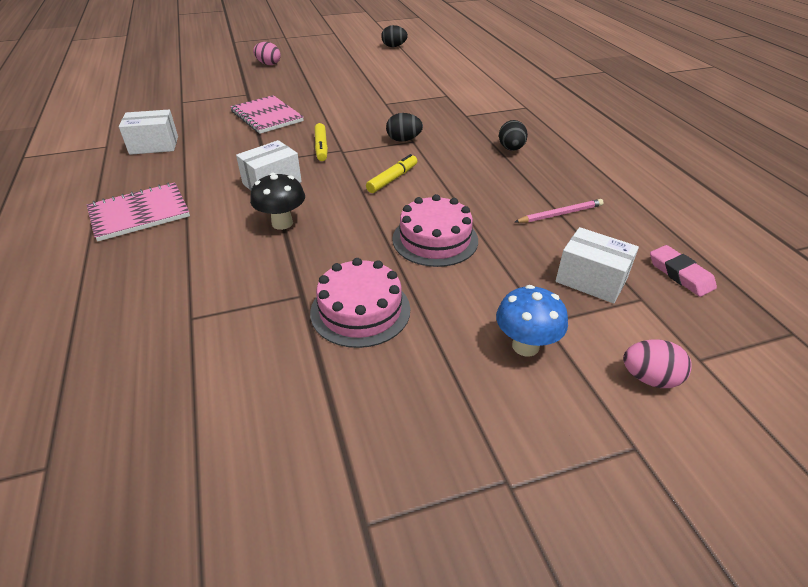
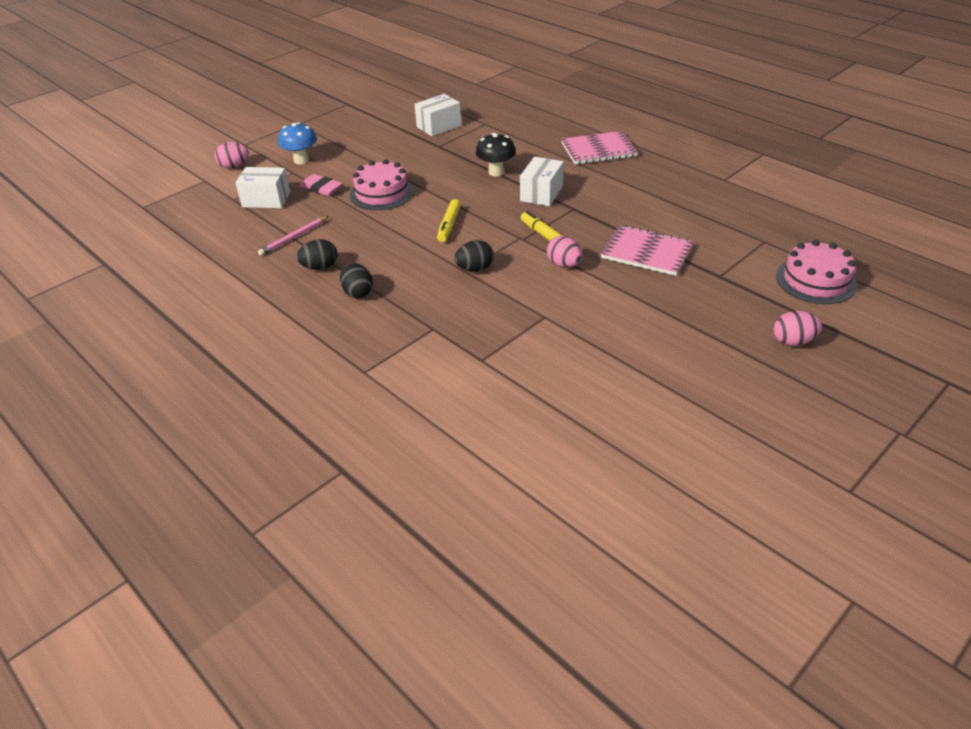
camera: 155 degrees right, 0 degrees up
(139, 213) = (598, 150): pink notebook -> pink notebook turned 45 degrees clockwise
(154, 145) = (688, 191): white box -> white box (439, 126)
(334, 125) = (564, 265): none -> pink egg
(360, 310) = (400, 149): pink cake -> pink cake (816, 280)
(394, 46) = (681, 478): black egg -> black egg (320, 267)
(680, 274) = (204, 220): pink eraser -> pink eraser (321, 188)

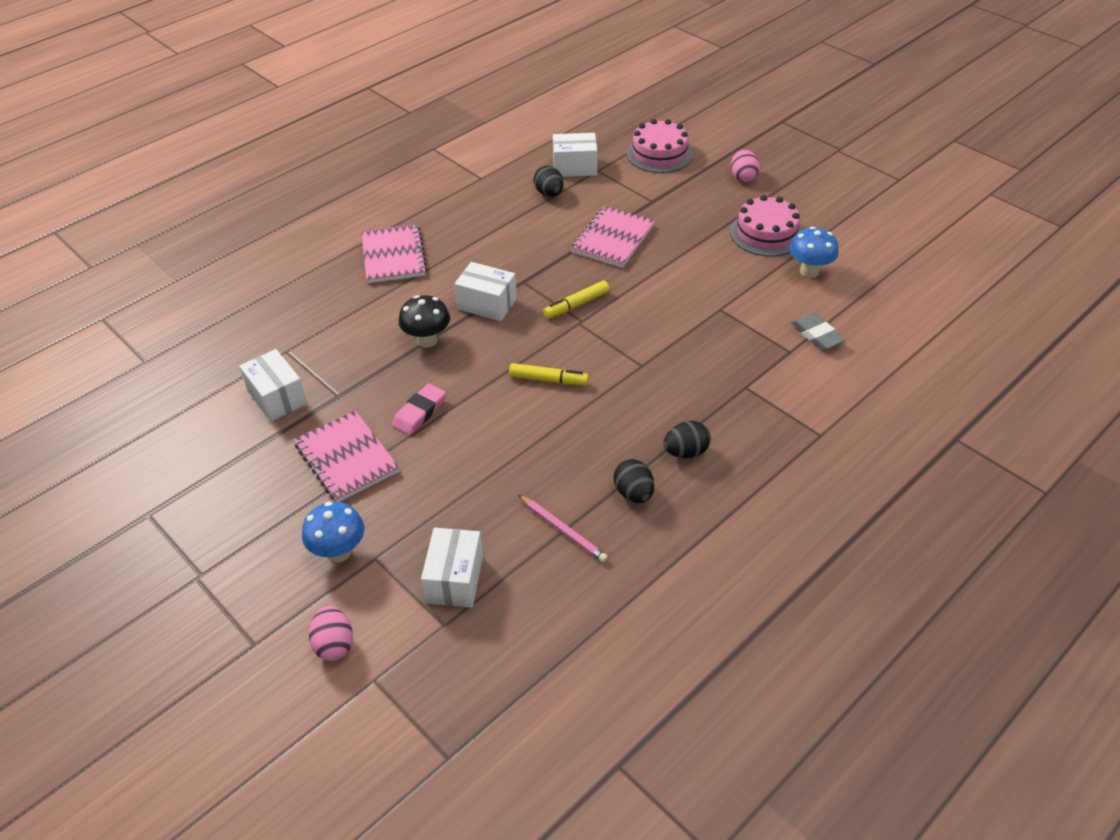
camera: 90 degrees left, 5 degrees up
(321, 188) = (433, 516): pink eraser -> pink eraser (419, 412)
(379, 154) = (347, 458): none -> pink notebook
(381, 193) = (459, 447): pink cake -> pink cake (766, 233)
(475, 269) = (639, 357): black egg -> black egg (549, 193)
(507, 380) = (816, 335): none -> grey eraser
(564, 265) = (633, 293): pink egg -> none
(616, 383) = (809, 271): none -> blue mushroom
(764, 227) = (574, 167): none -> white box

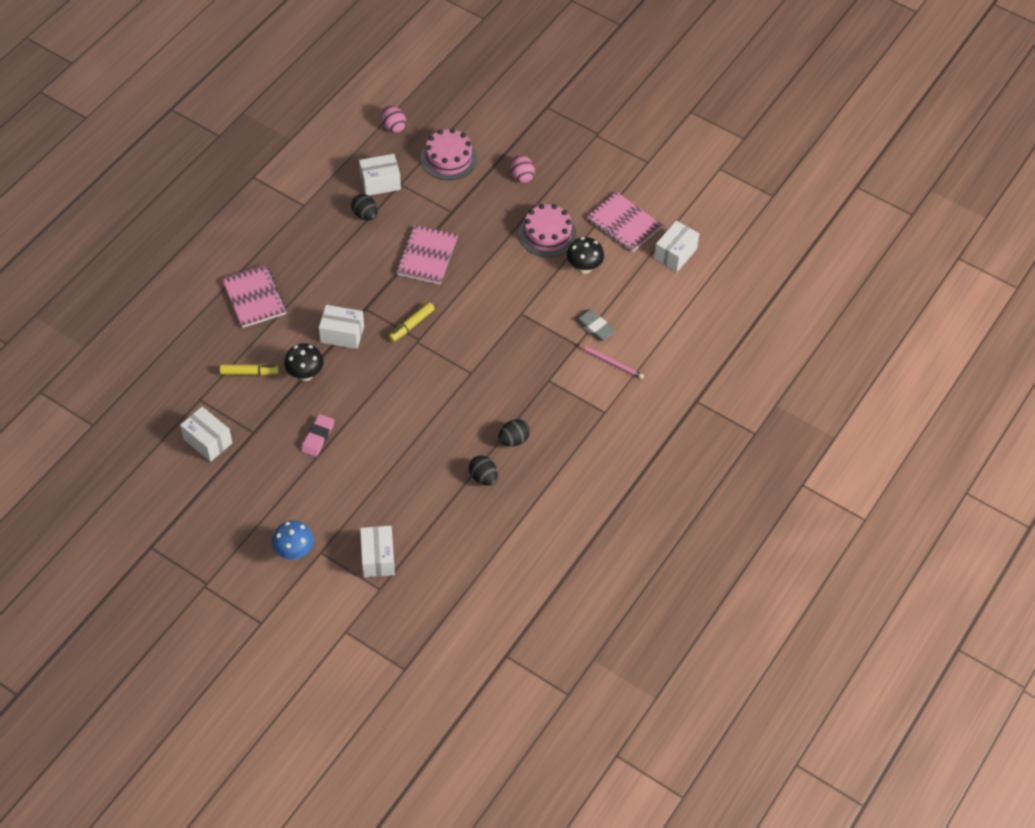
camera: 15 degrees left, 10 degrees up
(334, 644) = (312, 614): pink egg -> pink egg (393, 126)
(347, 458) = (276, 482): pink notebook -> pink notebook (623, 223)
(548, 380) = (405, 395): yellow marker -> yellow marker (249, 372)
(563, 530) = (441, 512): pink pencil -> pink pencil (611, 363)
(809, 271) = (584, 268): blue mushroom -> black mushroom
(930, 270) = (675, 254): none -> white box

